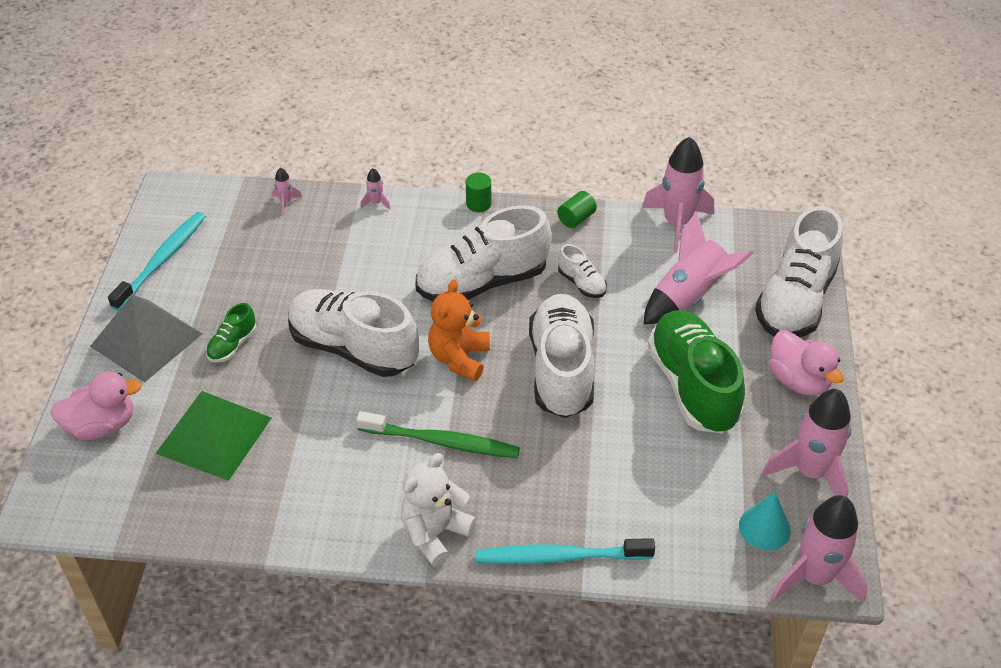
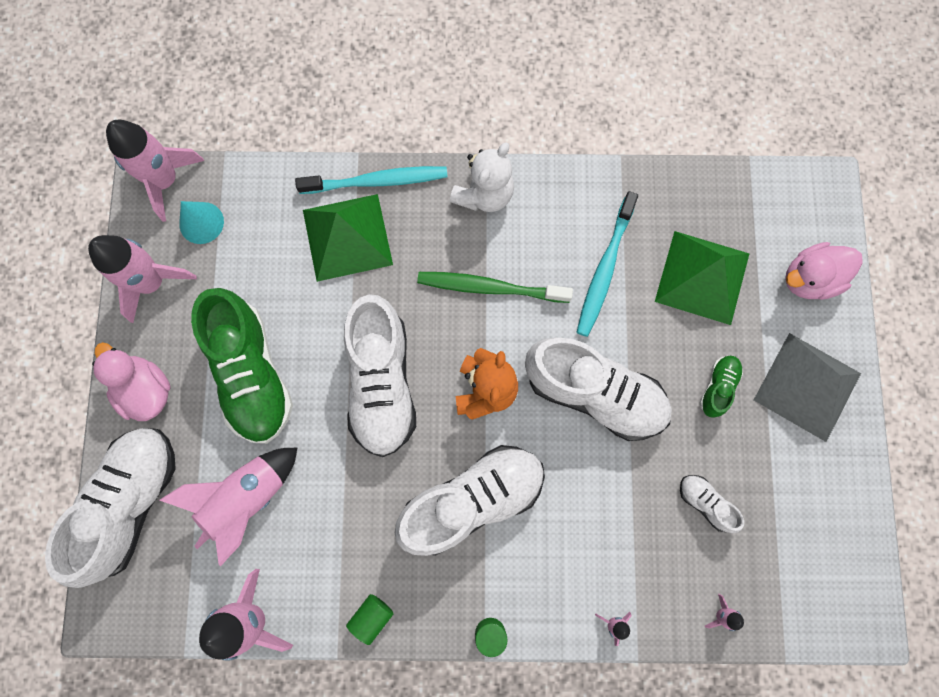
camera: 175 degrees right, 30 degrees up
(162, 260) = (832, 503): turquoise toothbrush -> turquoise toothbrush (604, 269)
(581, 283) = (363, 508): white shoe -> white shoe (705, 503)
(595, 501) = (347, 237): none -> green pyramid

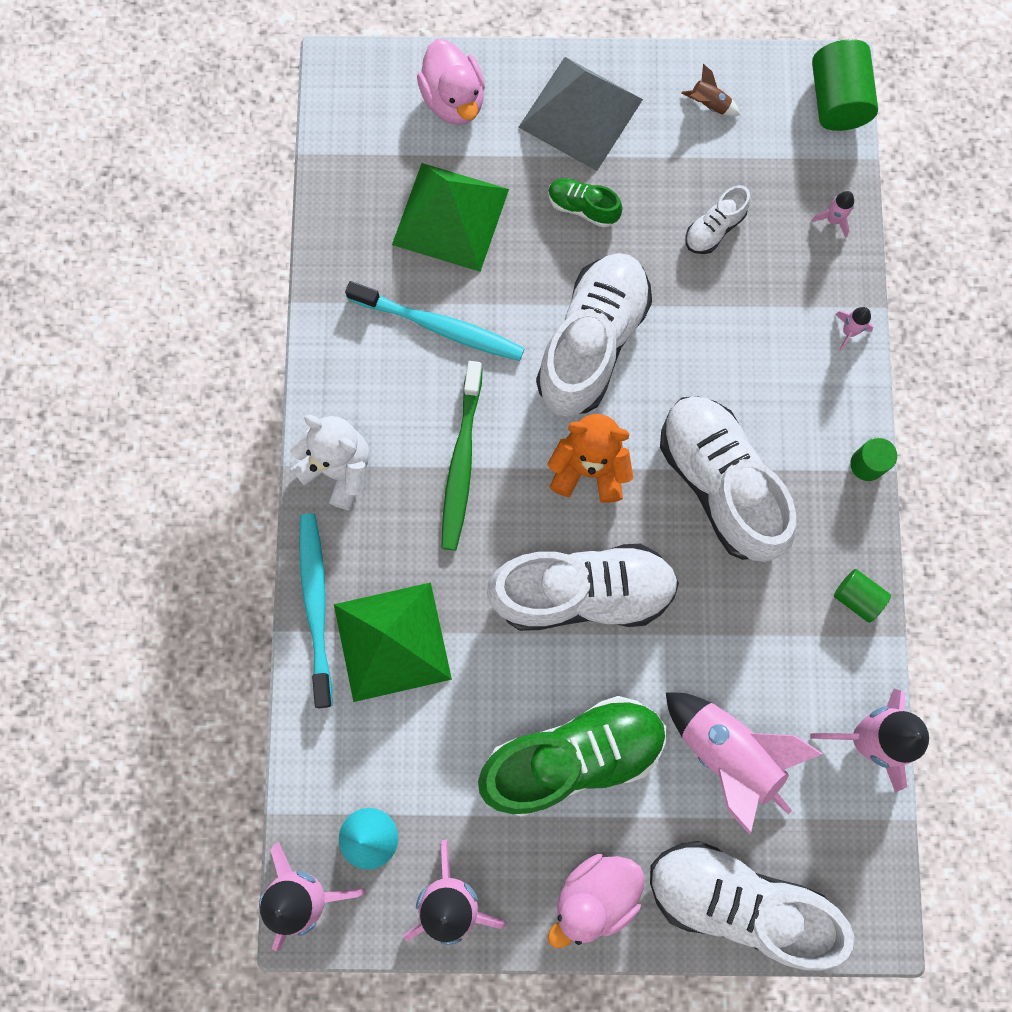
camera: 90 degrees left, 0 degrees up
(826, 502) = (709, 104): none -> brown rocket
(842, 625) = (837, 100): none -> green cylinder

